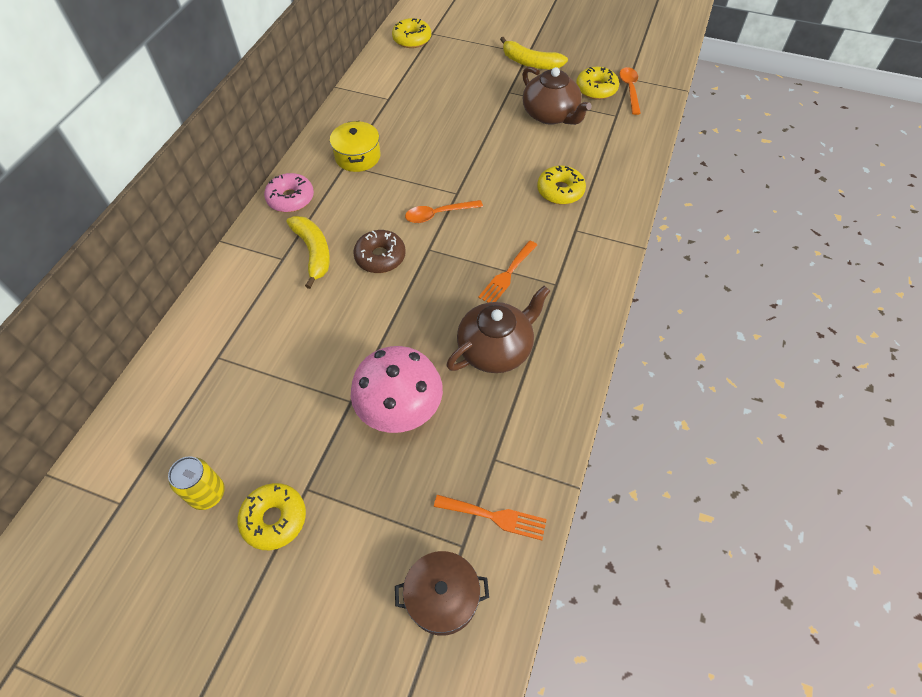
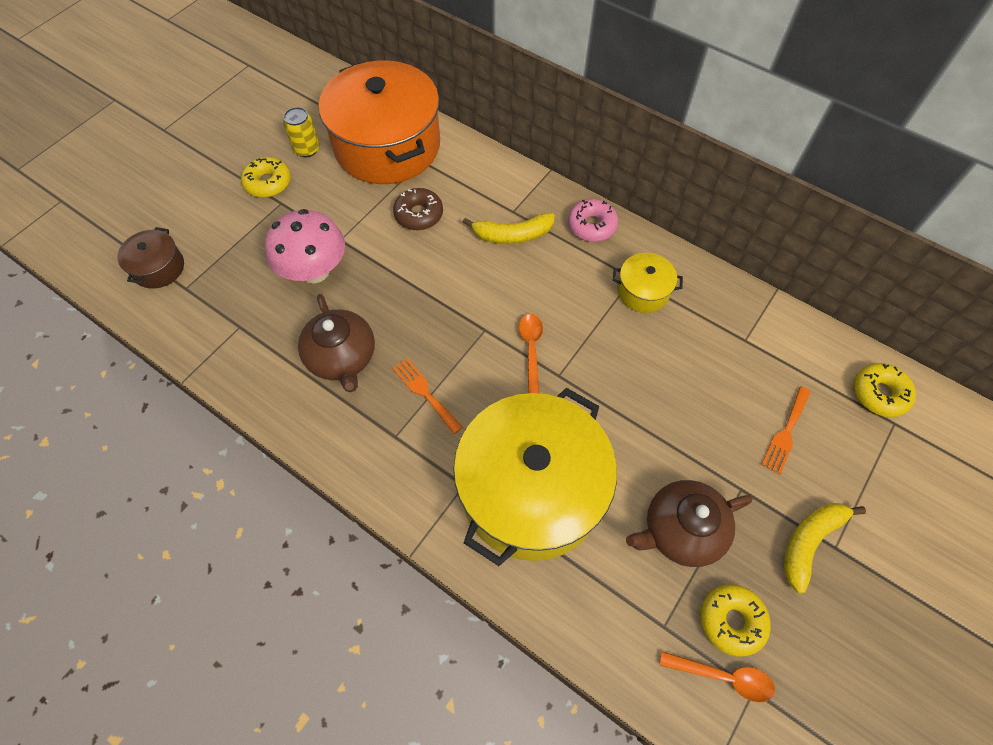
camera: 105 degrees right, 5 degrees up
(195, 400) = (387, 146): none -> orange pot
(380, 257) = (488, 286): brown donut -> brown donut (419, 214)
(495, 517) = (193, 314): orange fork -> orange fork (786, 433)
(560, 191) = (531, 490): yellow donut -> yellow pot

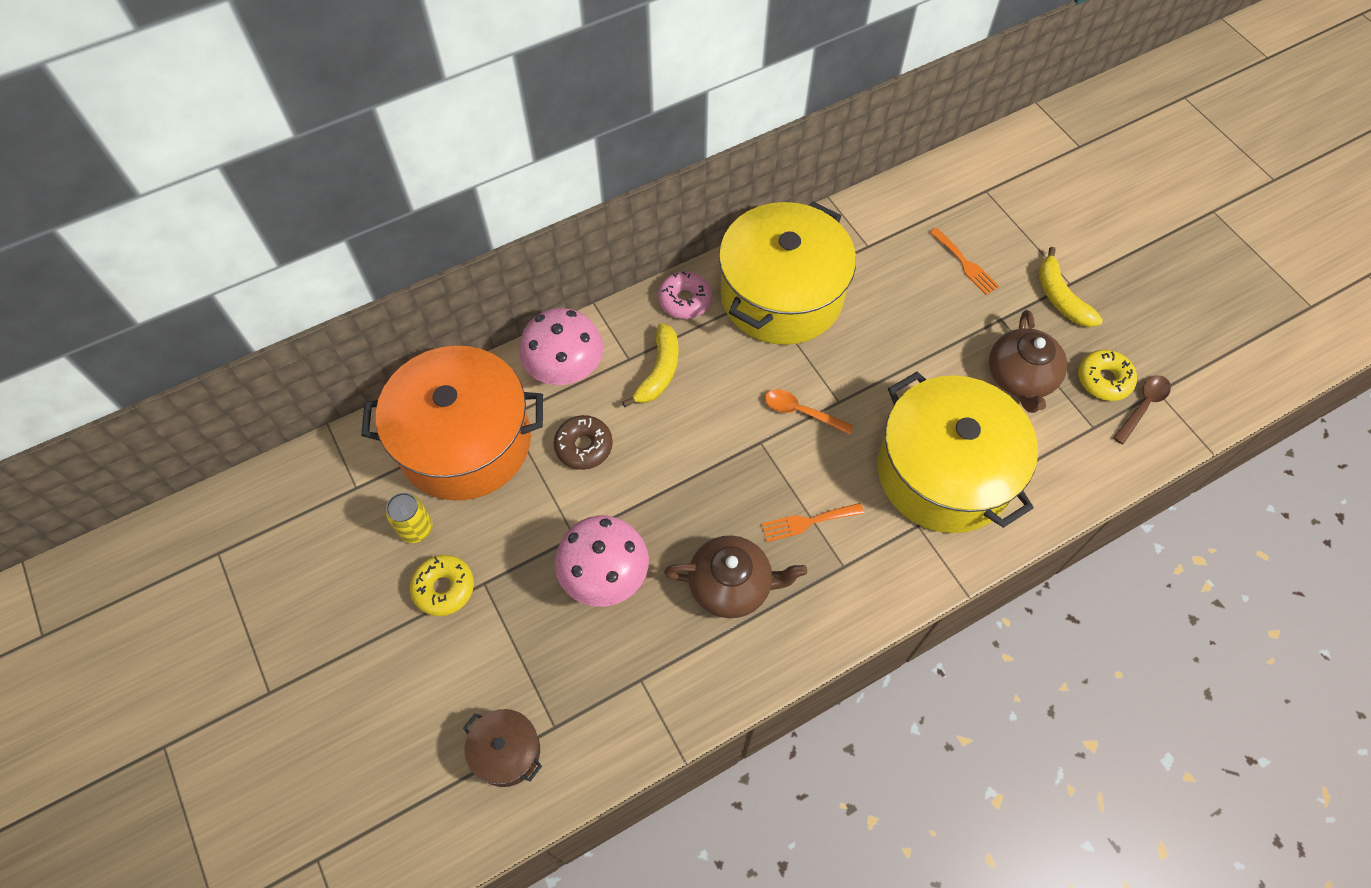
camera: 65 degrees left, 0 degrees up
(479, 177) = (565, 370): none -> pink mushroom
(643, 291) = (781, 295): yellow pot -> yellow pot, size x2.30
(723, 676) = (1143, 406): orange spoon -> brown spoon
(879, 393) = (957, 185): yellow donut -> none

